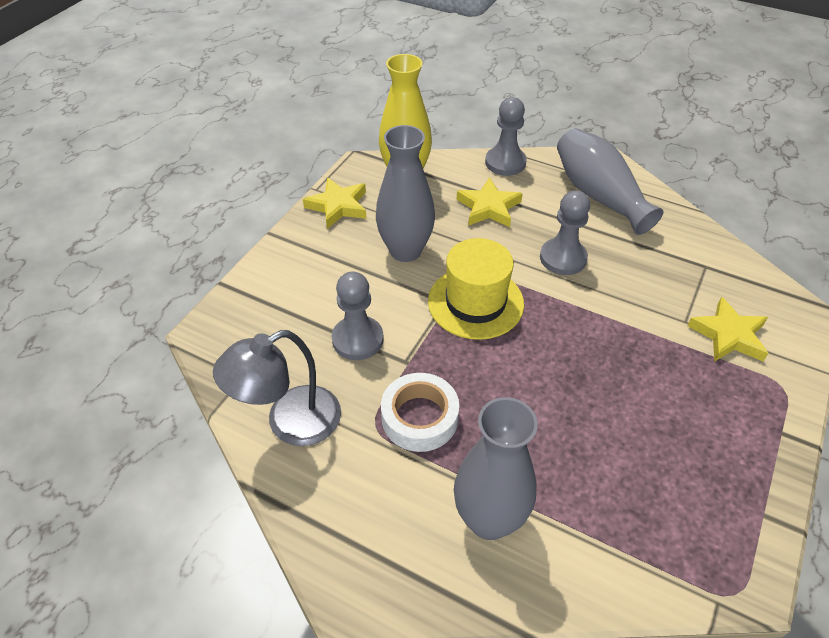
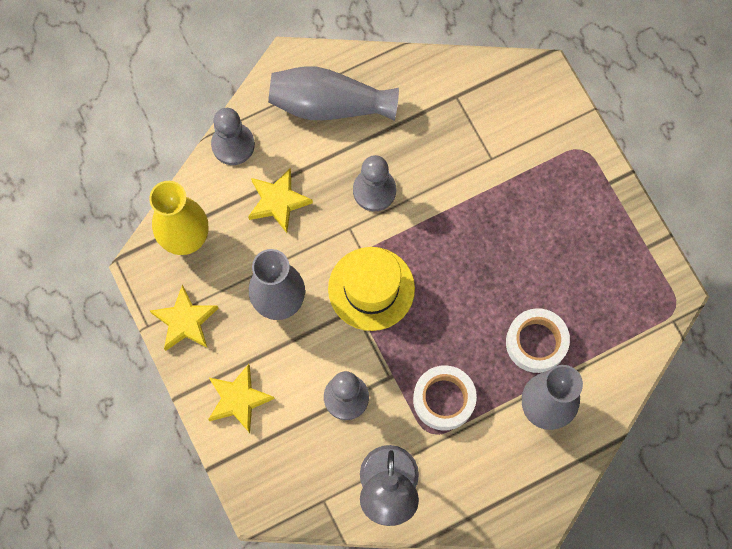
camera: 55 degrees left, 25 degrees up
(552, 466) = (536, 342): none -> white tape
(728, 335) = (522, 142): yellow star -> yellow star (238, 399)

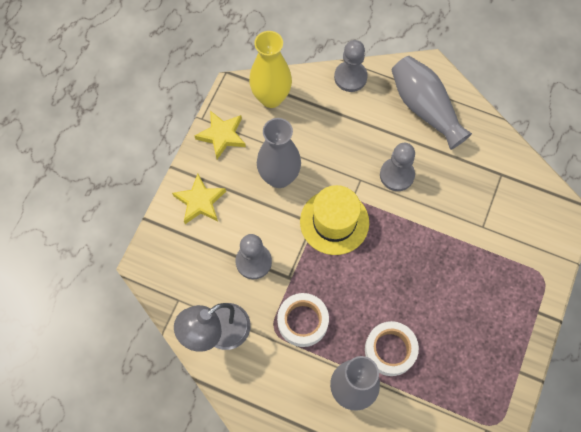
camera: 50 degrees right, 5 degrees down
(278, 201) = (339, 128): yellow star -> none

